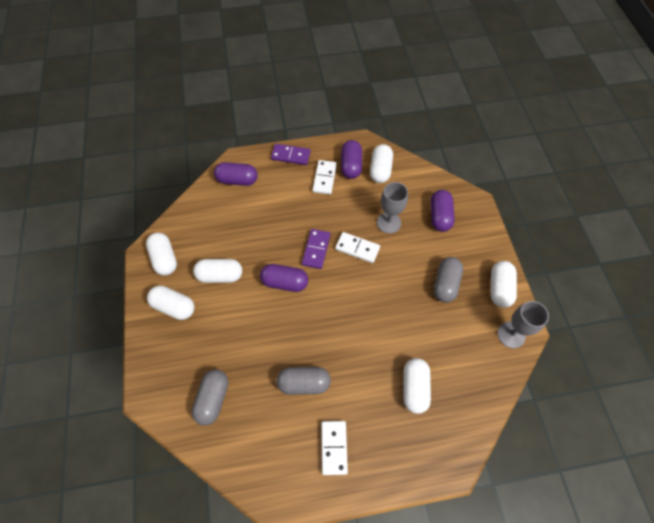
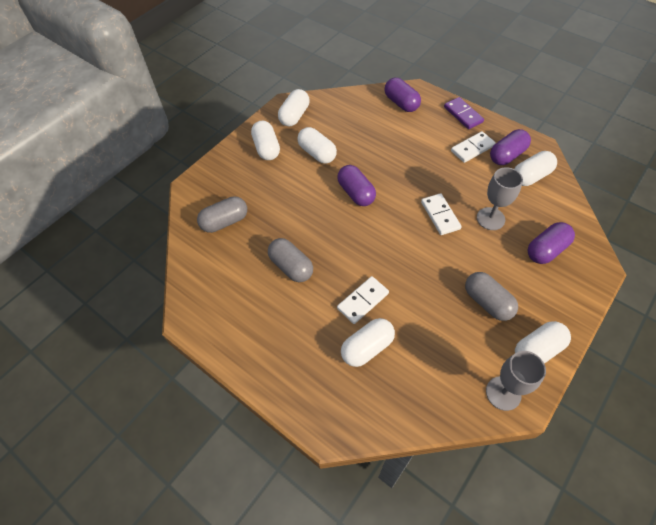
camera: 50 degrees right, 5 degrees down
(316, 249) = (405, 190): purple domino -> none
(334, 447) = (261, 325): white domino -> white domino (363, 301)
(445, 284) = (487, 302): grey capsule -> grey capsule turned 75 degrees clockwise

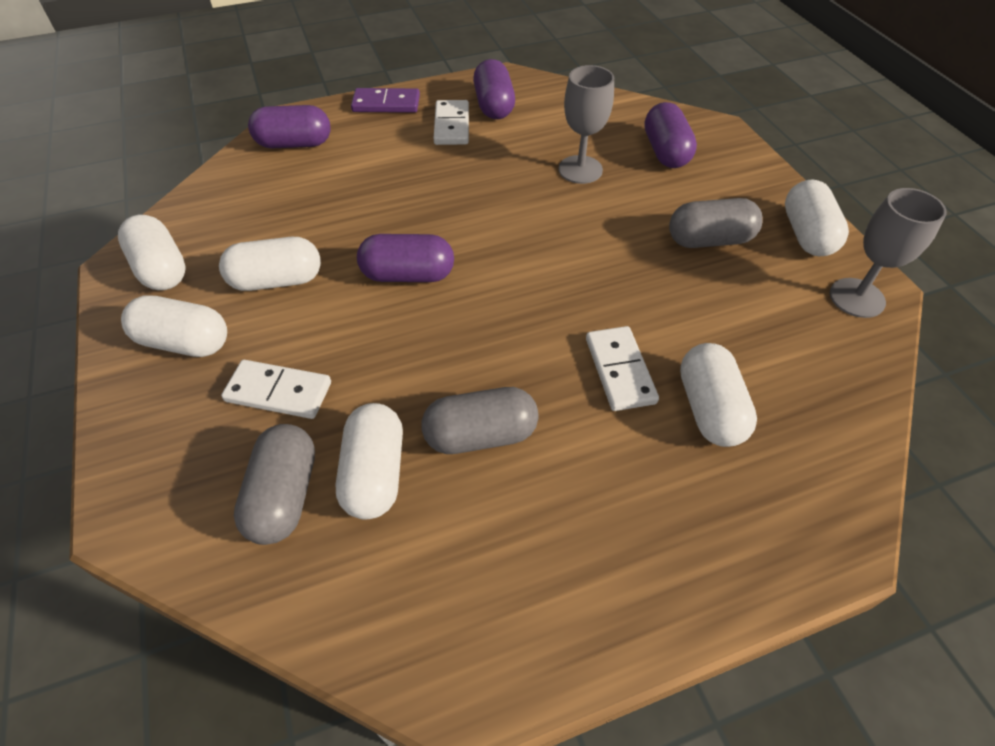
camera: 60 degrees left, 5 degrees down
(440, 215) = (534, 210): white domino -> white domino (278, 392)
(530, 176) = (545, 106): white capsule -> white capsule (375, 473)

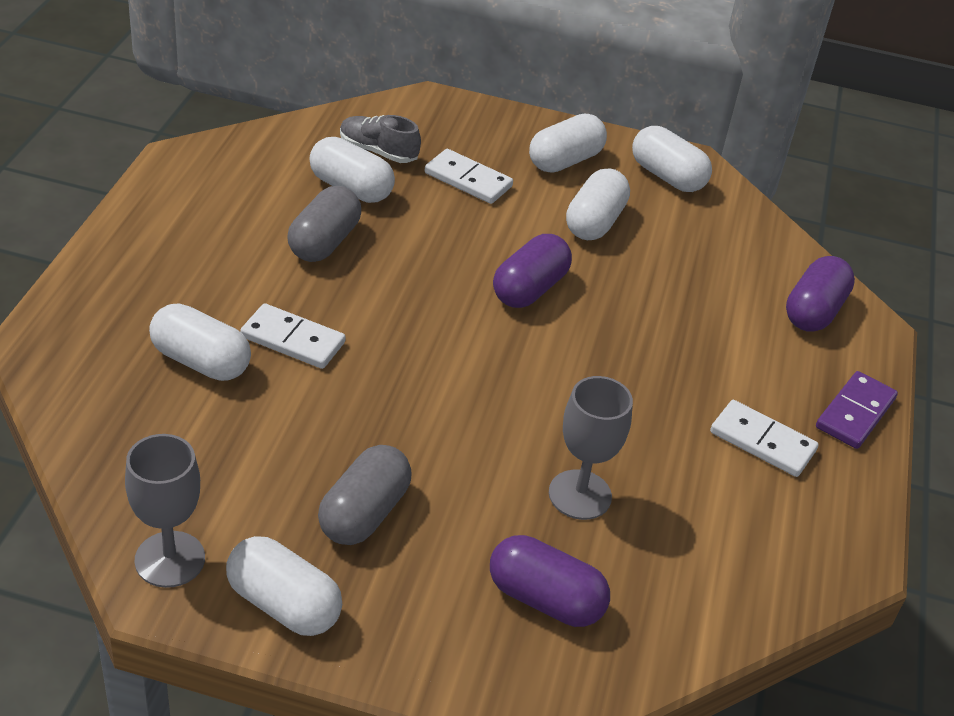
camera: 120 degrees right, 10 degrees down
(161, 269) = (667, 176): white capsule -> white capsule turned 45 degrees clockwise
(278, 392) = (468, 180): white domino -> white domino turned 75 degrees clockwise
(284, 495) = (378, 151): grey capsule -> grey shoe
(494, 106) = (782, 503): purple capsule -> none

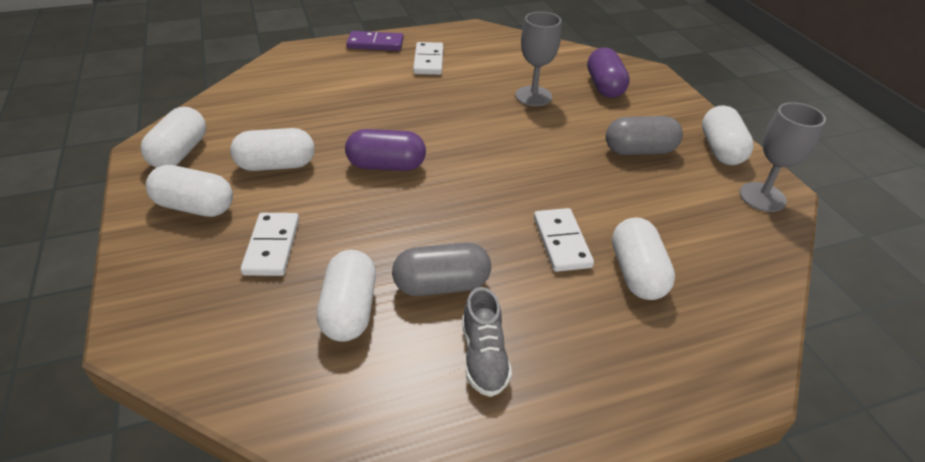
camera: 120 degrees left, 0 degrees up
(378, 151) = (271, 323): grey shoe -> grey shoe (484, 356)
(814, 311) = (298, 68): purple capsule -> none

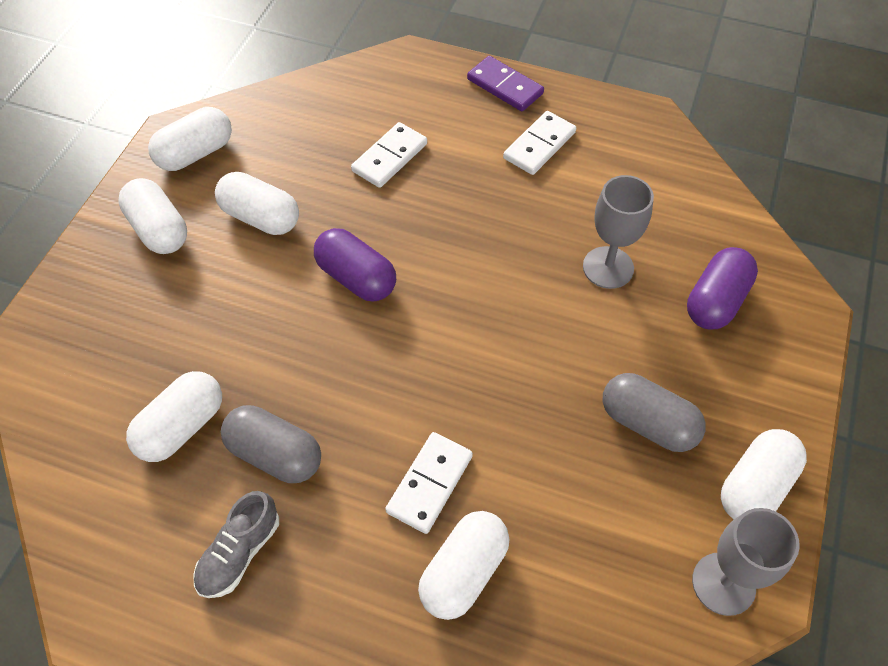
camera: 40 degrees right, 15 degrees up
(272, 246) = (180, 315): white domino -> white domino (389, 157)

